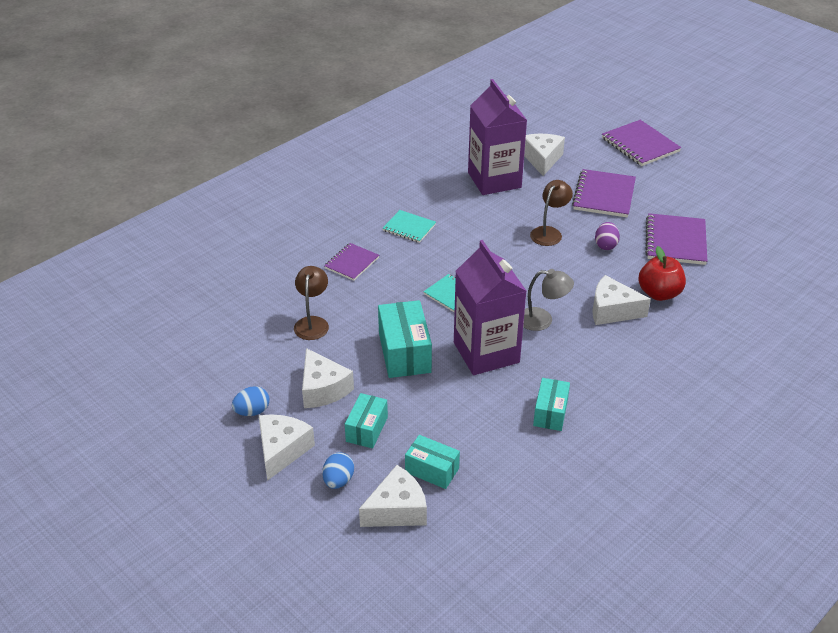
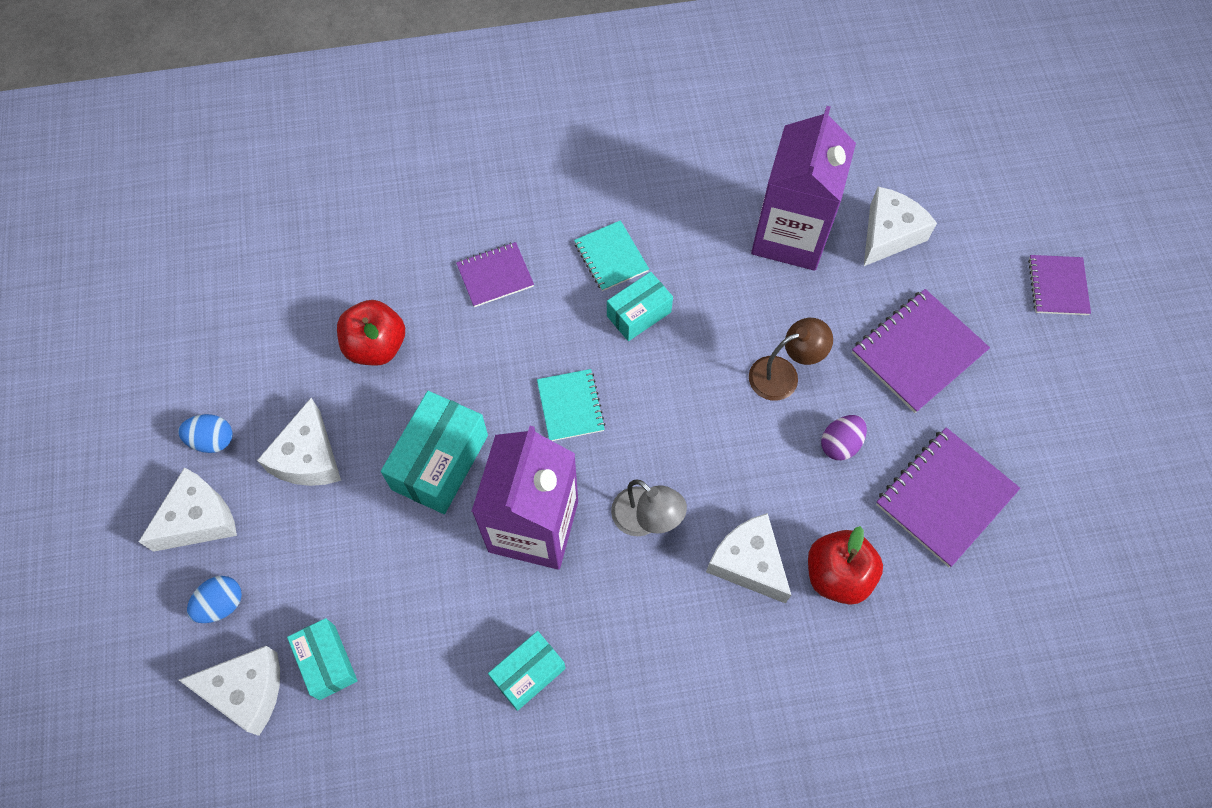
camera: 35 degrees right, 25 degrees up
(312, 323) = (376, 346): brown lamp -> red apple
(367, 429) = (307, 551): turquoise box -> turquoise box (639, 314)
(640, 145) = (1057, 286): purple notebook -> purple notebook, size x0.62

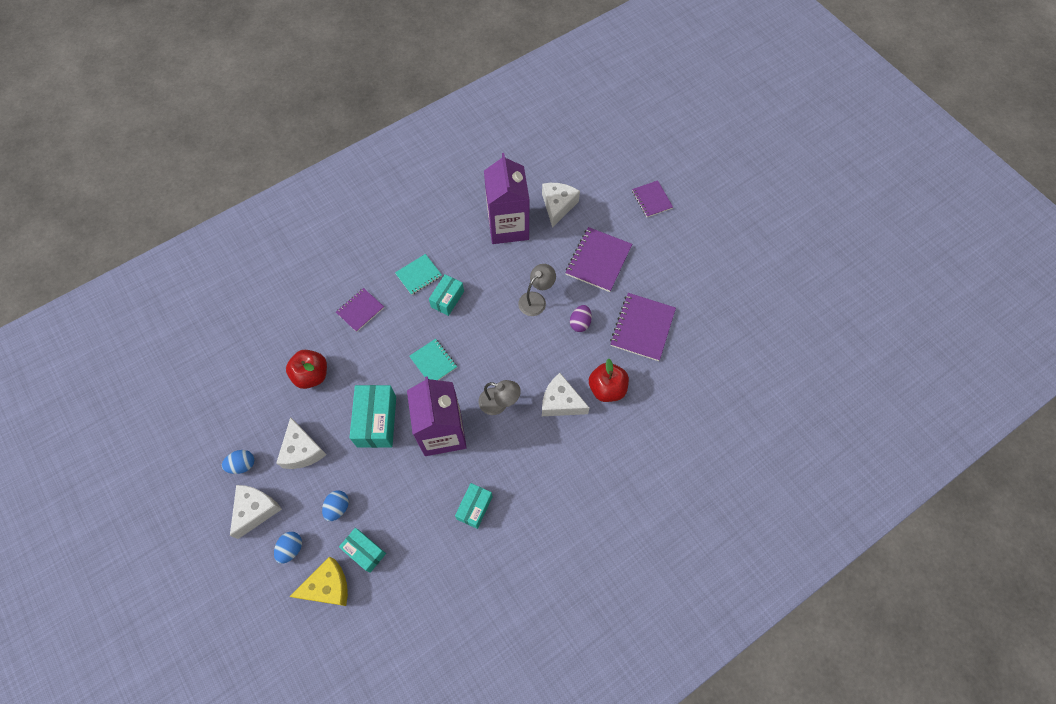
camera: 25 degrees left, 0 degrees up
(246, 691) = (328, 586): white cheese -> yellow cheese
(319, 572) = (338, 507): none -> blue egg
(611, 257) = (419, 275): turquoise notebook -> turquoise notebook turned 75 degrees counterclockwise
(783, 374) = (536, 300): brown lamp -> grey lamp

